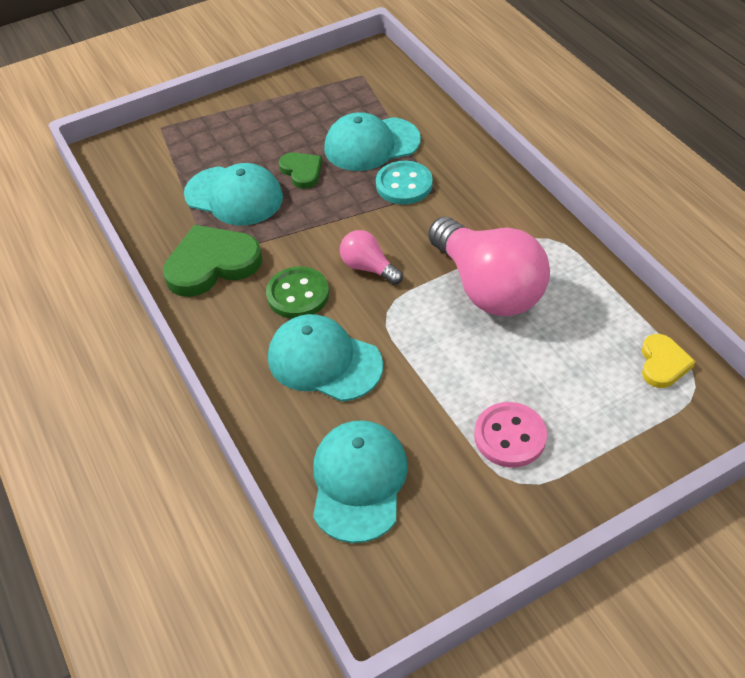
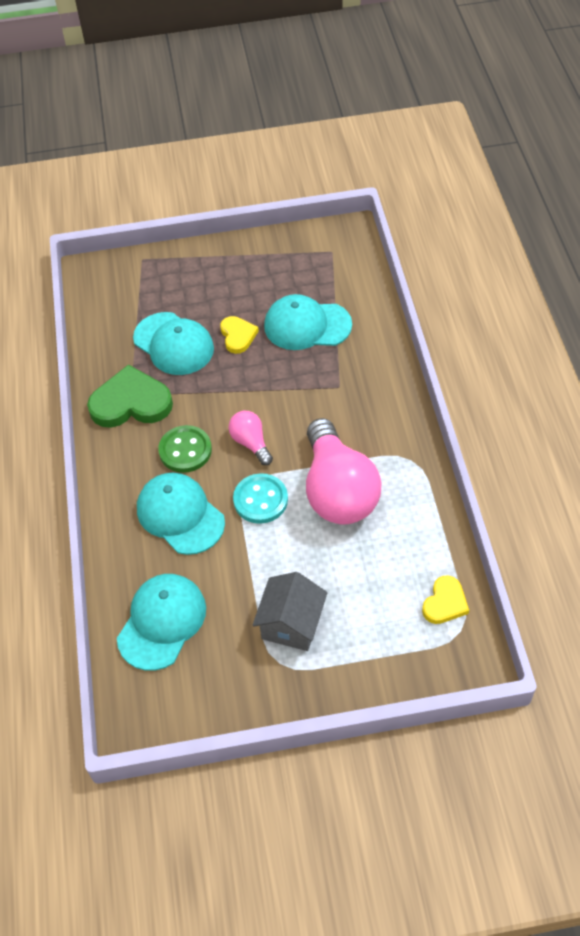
camera: 20 degrees right, 5 degrees up
(302, 171) = (238, 336): green heart -> yellow heart
(404, 185) = (315, 373): turquoise button -> turquoise button (260, 500)
(510, 436) = (291, 624): pink button -> grey house

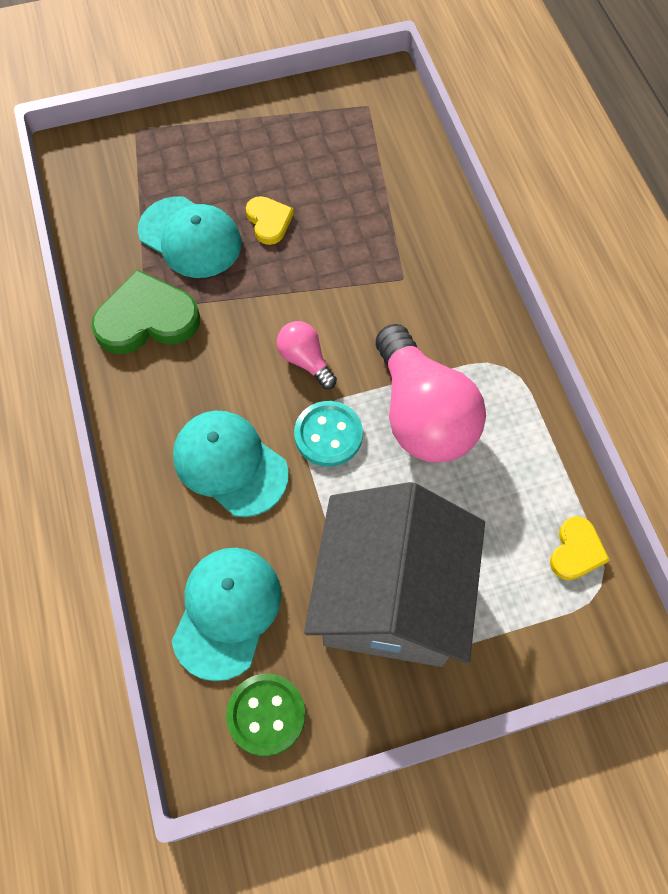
camera: 10 degrees left, 10 degrees up
(185, 450) = (224, 377): green button -> green button (266, 715)
(291, 624) = (391, 598): grey house -> grey house, size x1.94
(307, 325) = (352, 202): turquoise cap -> none

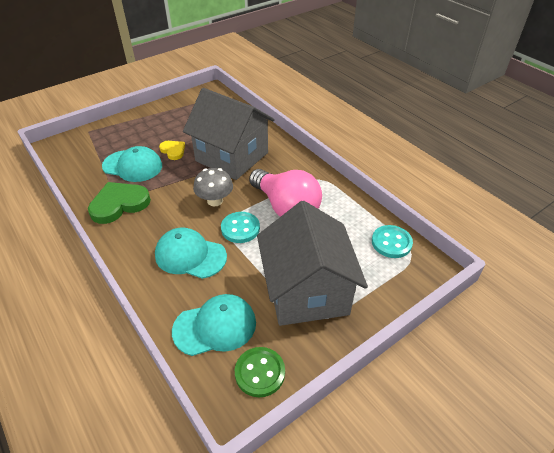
camera: 20 degrees left, 20 degrees down
(227, 612) = (215, 326): turquoise cap -> turquoise cap turned 75 degrees clockwise
(305, 360) = (215, 200): pink light bulb -> grey mushroom
(368, 266) = (232, 157): none -> grey house
(576, 551) = (391, 243): yellow heart -> turquoise button

